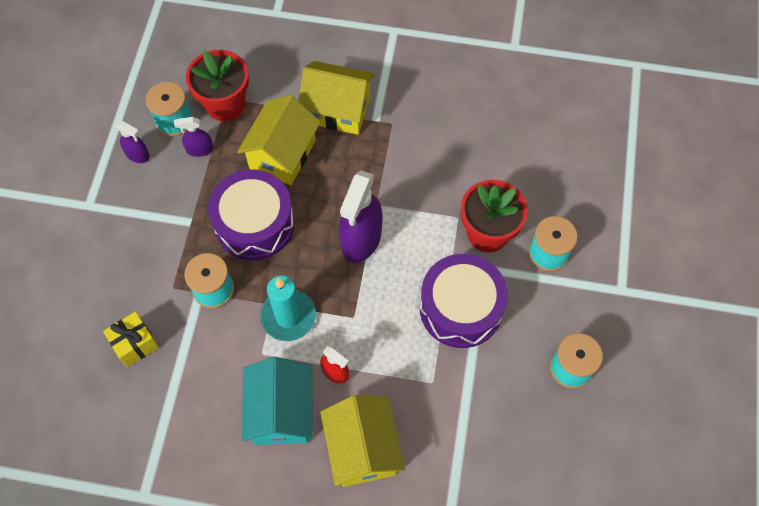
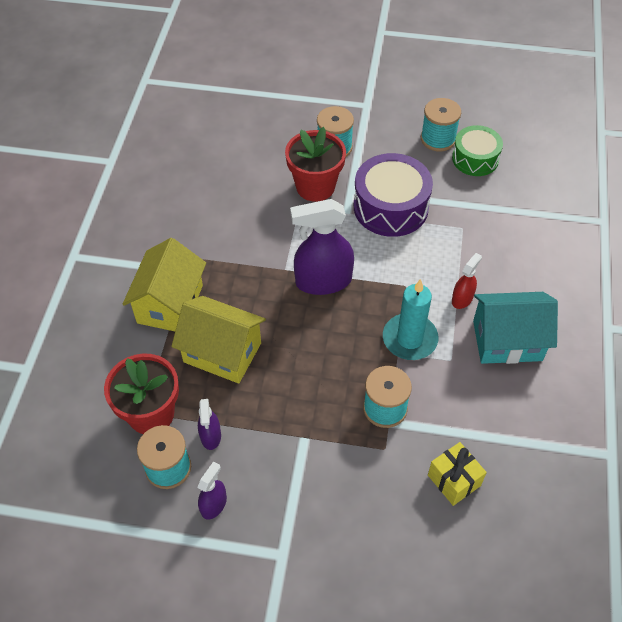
camera: 90 degrees left, 10 degrees down
(254, 224) = (307, 374): purple drum -> none
(361, 239) = (323, 281): purple spray bottle -> purple spray bottle turned 150 degrees clockwise
(362, 448) = (530, 277): yellow house -> none
(540, 408) = (475, 159): none -> green drum

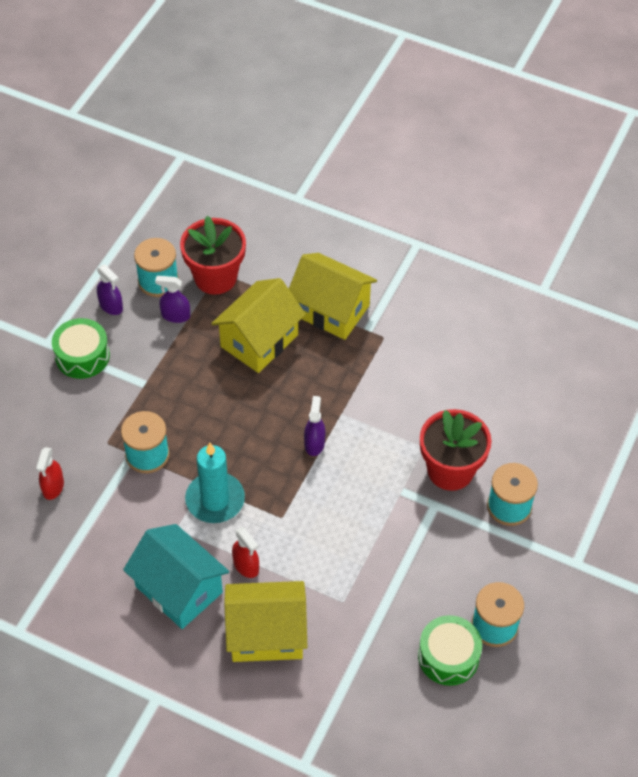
camera: 105 degrees right, 0 degrees up
(288, 510) = (82, 356): none -> green drum
(323, 281) = (314, 443): purple spray bottle -> purple spray bottle, size x0.50
(390, 207) = (397, 537): purple drum -> none
(454, 480) = (53, 487): yellow gift -> red spray bottle
(507, 340) = (179, 589): turquoise house -> turquoise house turned 60 degrees counterclockwise
(515, 269) = (266, 634): none -> yellow house

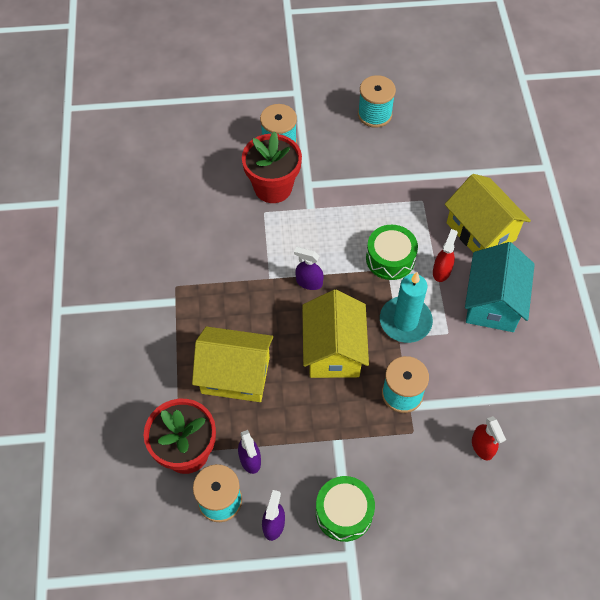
camera: 120 degrees left, 5 degrees up
(53, 487) = (482, 446): red spray bottle -> red spray bottle turned 90 degrees clockwise
(314, 443) = (309, 282): purple spray bottle -> purple spray bottle turned 45 degrees clockwise
(331, 310) = (169, 338): yellow house -> yellow house (333, 350)
(448, 656) = (415, 128): green drum -> green drum (390, 258)

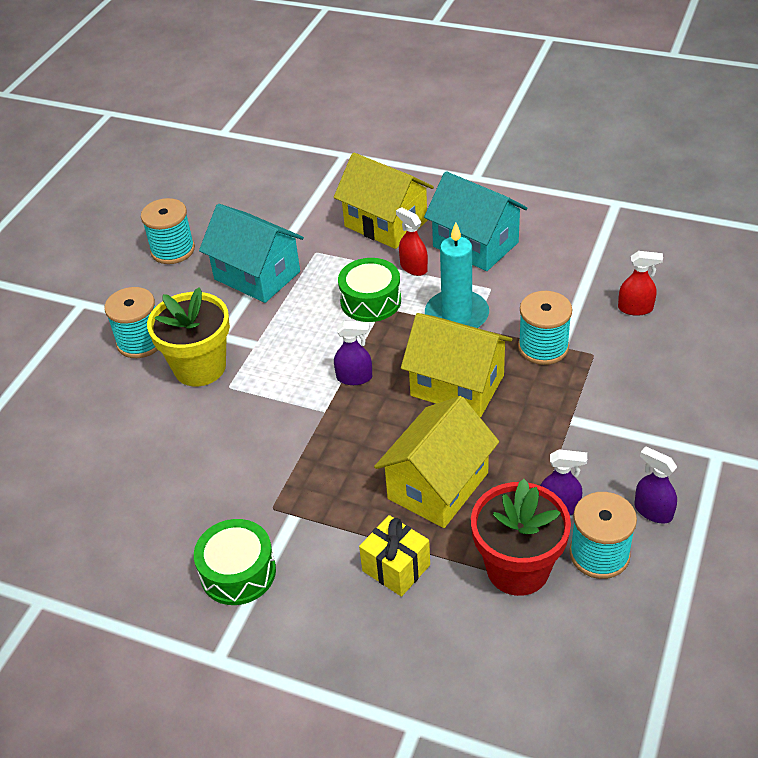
camera: 60 degrees left, 15 degrees down
(158, 378) = (396, 568): none -> yellow gift
(273, 187) = (200, 367): red flower pot -> yellow flower pot
(309, 282) = (354, 377): purple spray bottle -> purple spray bottle turned 135 degrees counterclockwise
(344, 512) = (663, 443): green drum -> green drum (238, 572)
(377, 176) = (257, 275): none -> turquoise house
(481, 231) = (386, 223): yellow house -> yellow house turned 45 degrees clockwise

